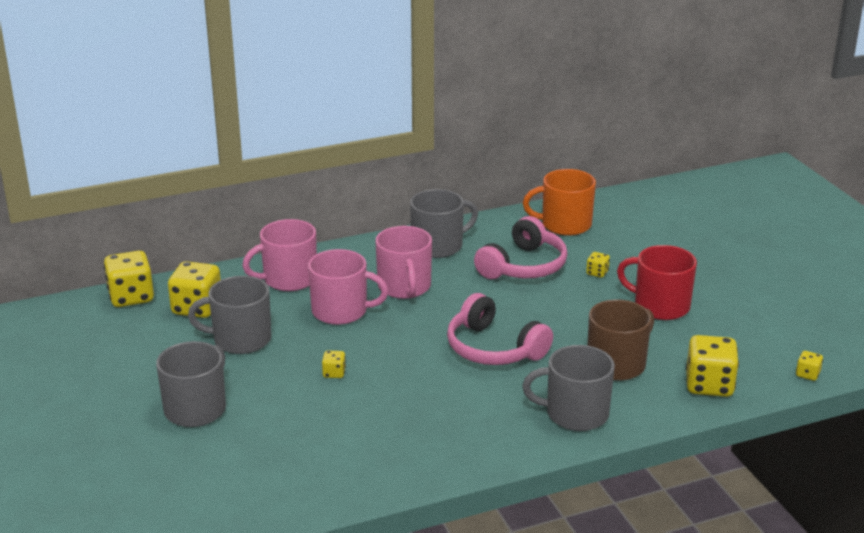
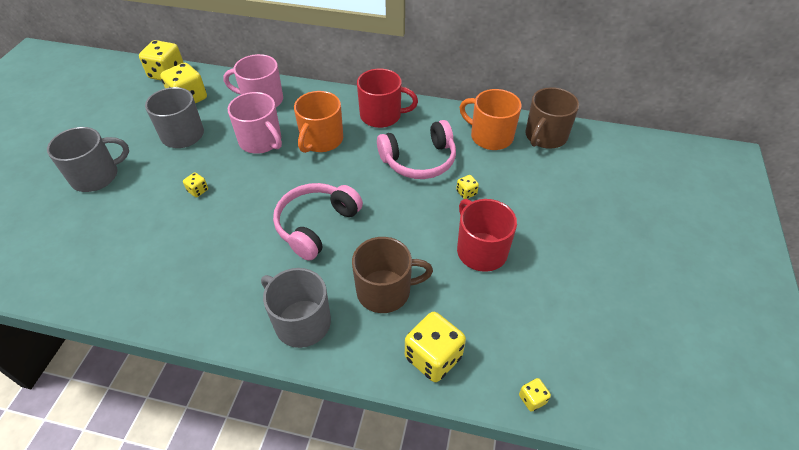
camera: 35 degrees right, 20 degrees up
(404, 287) = (321, 140): pink mug -> orange mug
(438, 246) = (382, 116): grey mug -> red mug
(493, 349) = (316, 225): pink headphones -> pink headphones turned 45 degrees clockwise
(613, 207) = (545, 136): none -> brown mug

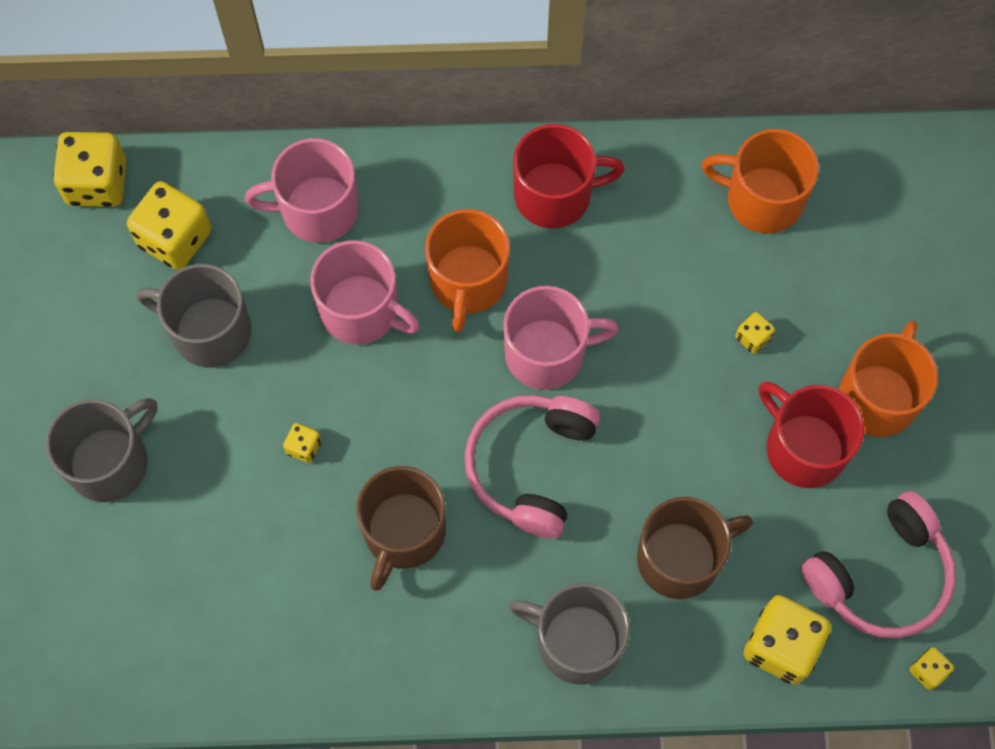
camera: 15 degrees left, 20 degrees up
(349, 177) = (547, 353): none -> pink mug
(419, 160) = (655, 286): pink headphones -> pink headphones (881, 576)
(534, 235) = (878, 397): none -> orange mug
(545, 136) = (856, 175): brown mug -> brown mug (403, 532)

